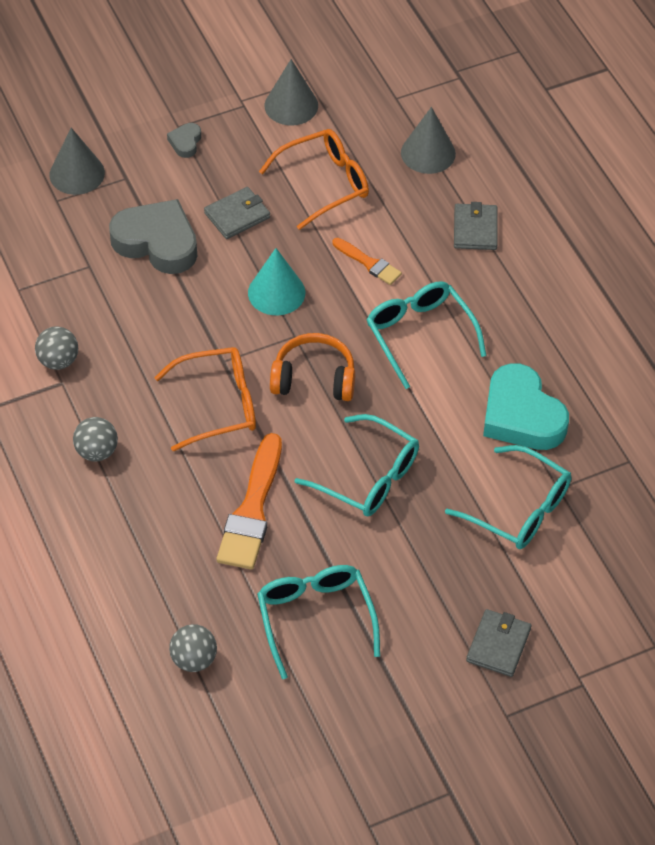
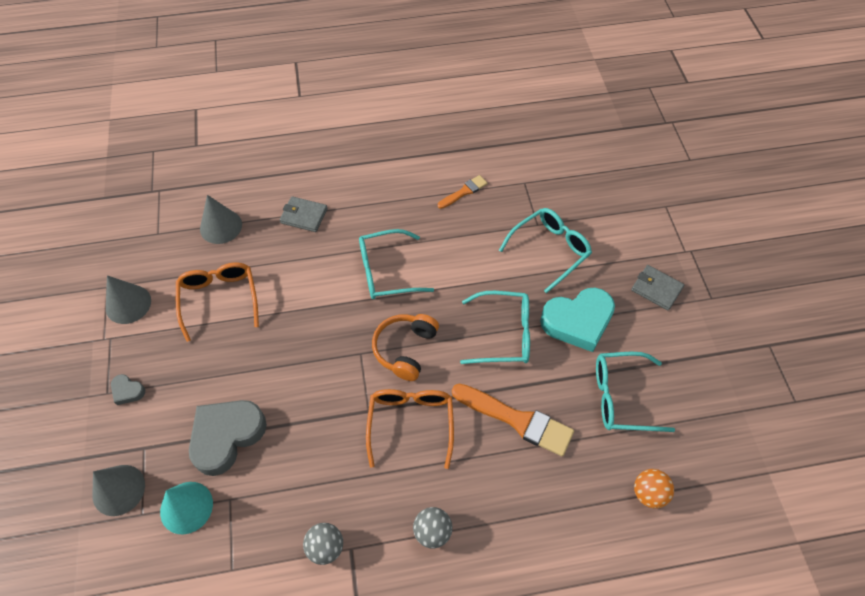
camera: 75 degrees left, 5 degrees up
(194, 659) = (649, 493): grey ball -> orange ball
(237, 215) = (224, 368): grey wallet -> none
(276, 292) = (313, 357): turquoise cone -> turquoise cone (186, 507)
(368, 477) = (504, 334): turquoise glasses -> turquoise glasses turned 45 degrees clockwise
(369, 263) = (309, 288): orange brush -> orange brush (464, 192)
(521, 415) = (474, 230): turquoise heart -> turquoise heart (578, 321)

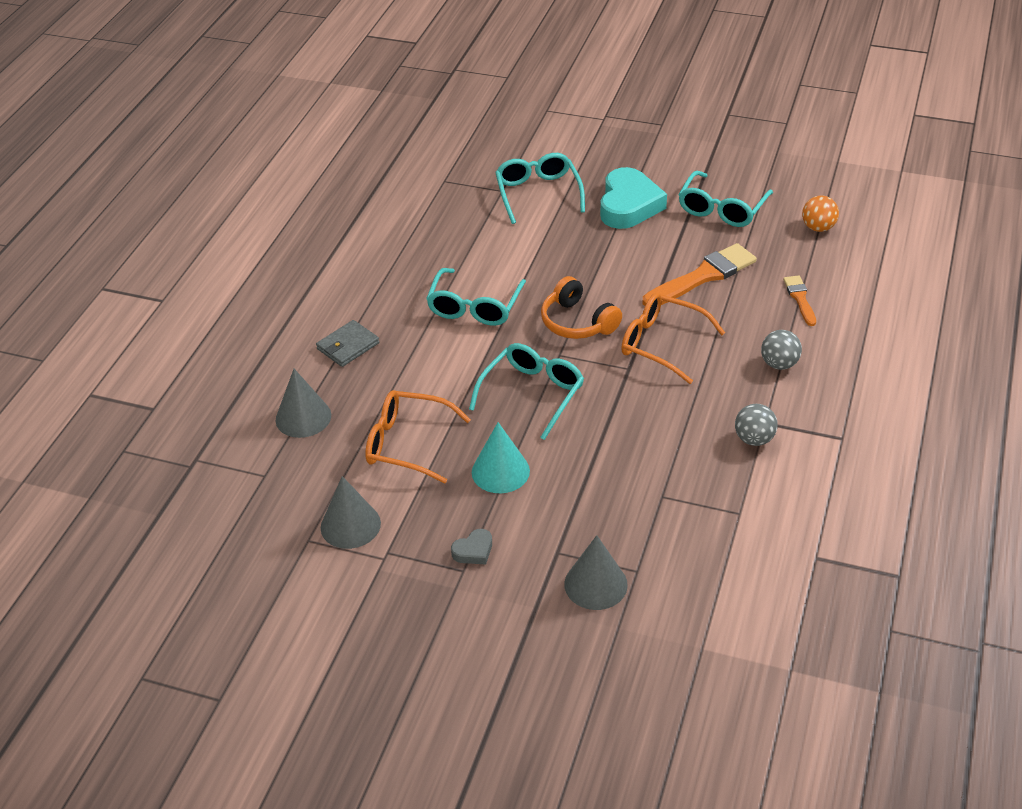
camera: 60 degrees left, 15 degrees down
(186, 507) = (651, 532): turquoise cone -> turquoise cone (500, 471)
(226, 436) = (588, 480): grey heart -> none
(464, 192) = (420, 223): orange brush -> orange brush (800, 298)
(504, 334) = (608, 253): turquoise glasses -> turquoise glasses (532, 394)
(656, 289) = (629, 149): grey wallet -> none

